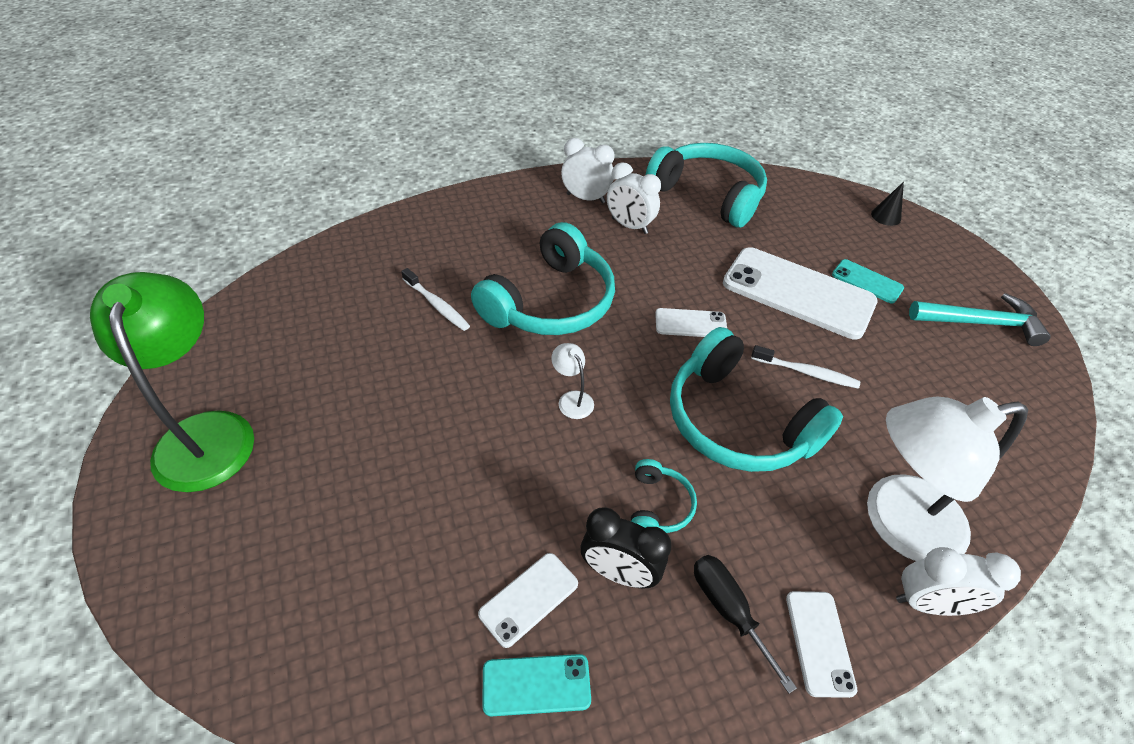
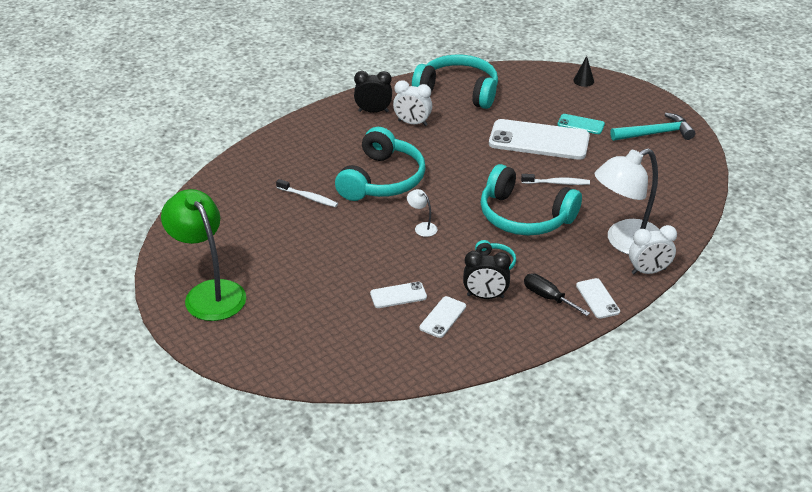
camera: 15 degrees left, 10 degrees down
(536, 685) = (463, 346): turquoise phone -> none
(585, 198) = (373, 111): white clock -> black clock
(690, 323) = (477, 172): white phone -> white phone (398, 295)

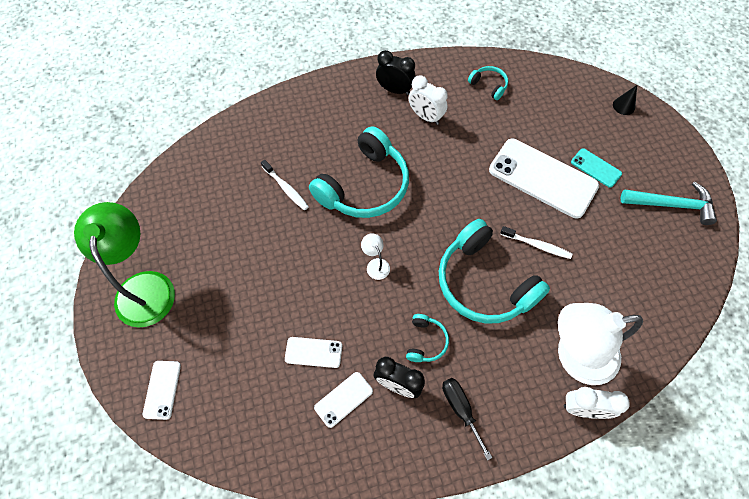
camera: 20 degrees right, 25 degrees up
(458, 91) = (489, 85): turquoise headphones -> turquoise headphones, size x0.44
(597, 298) = (512, 430): white phone -> white phone (162, 389)

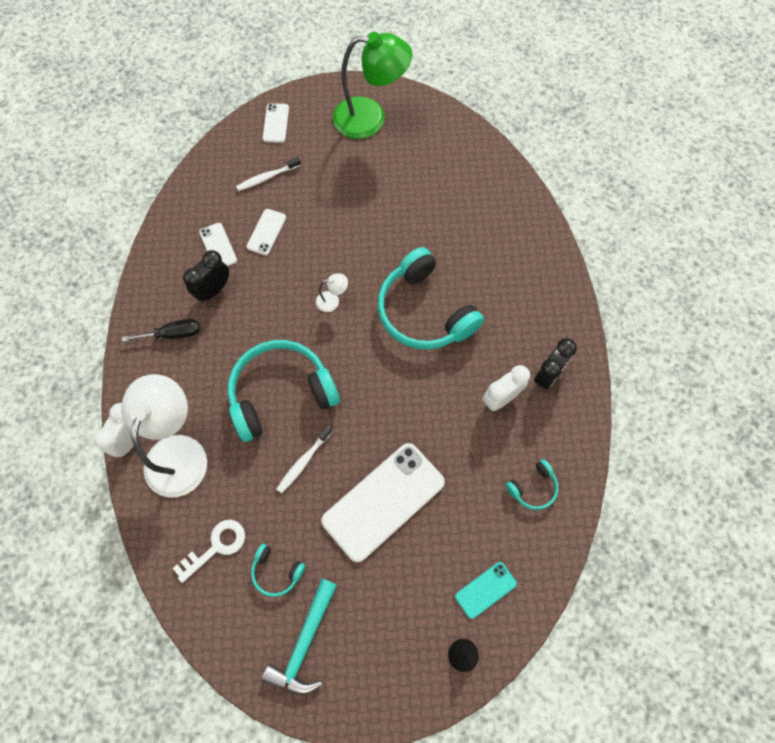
camera: 105 degrees right, 5 degrees up
(162, 389) = (276, 123): white phone -> white phone turned 75 degrees clockwise
(286, 188) = (441, 240): white toothbrush -> white toothbrush (267, 177)
(426, 341) = (242, 323): turquoise headphones -> turquoise headphones (276, 572)
(596, 168) = (380, 571): turquoise phone -> turquoise phone (485, 590)
(638, 293) = (216, 546): none -> white key

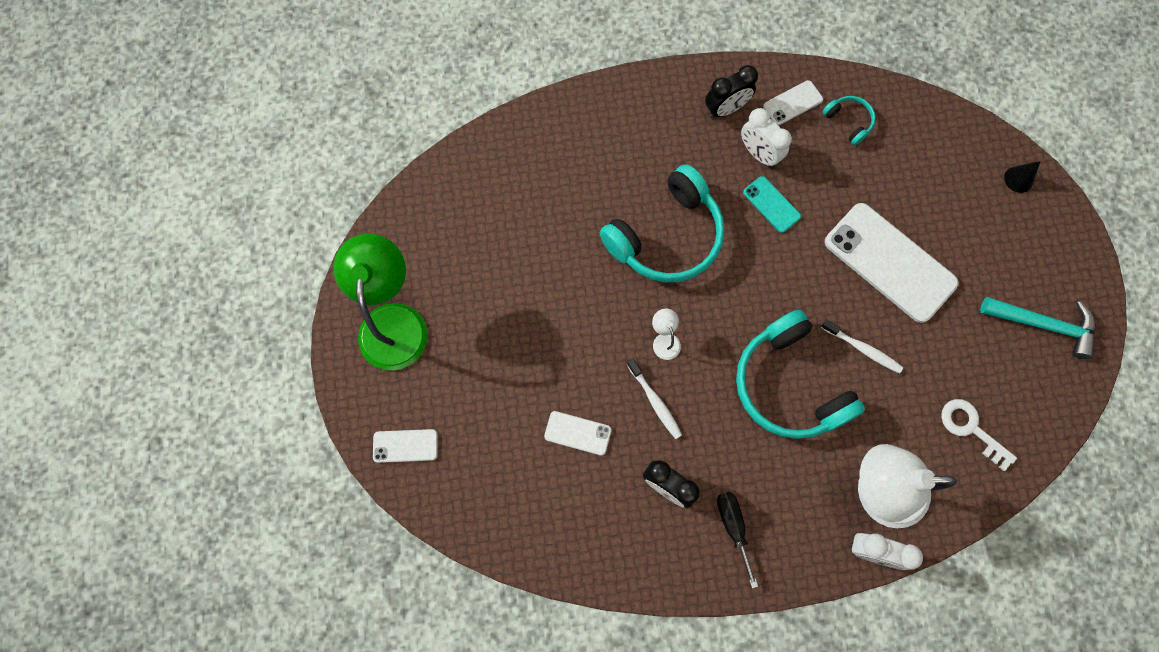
camera: 95 degrees left, 5 degrees up
(218, 246) = (604, 492): white phone -> white phone (792, 103)
(267, 177) = (494, 444): white toothbrush -> white toothbrush (654, 401)
(276, 572) = (982, 362): turquoise headphones -> none
(485, 590) = (956, 162): turquoise phone -> turquoise phone (771, 204)
(547, 375) = (725, 109): black clock -> black clock turned 120 degrees clockwise

